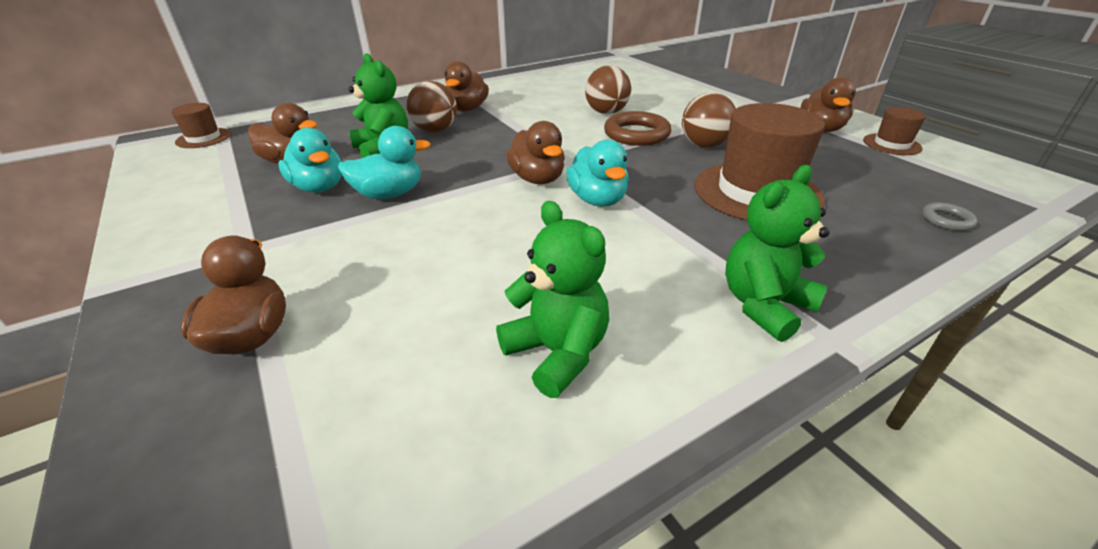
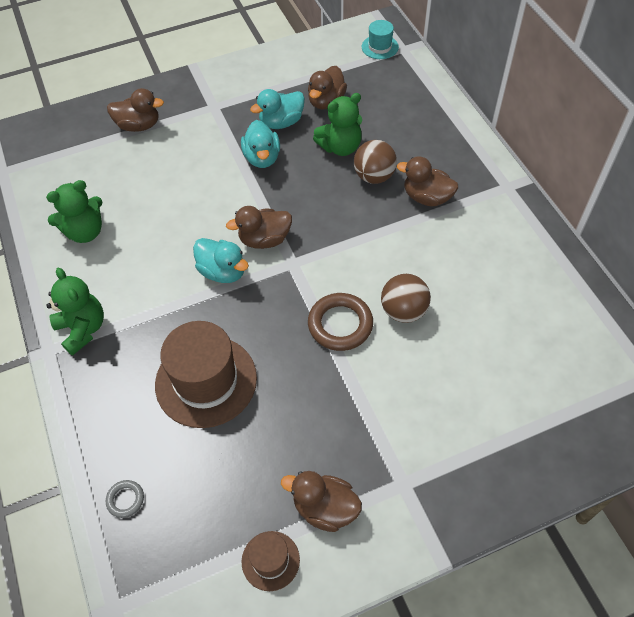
camera: 100 degrees right, 20 degrees up
(203, 138) = (380, 47): brown hat -> turquoise hat
(597, 200) = (223, 272): turquoise duck -> turquoise duck turned 135 degrees counterclockwise
(704, 145) = (304, 374): brown ball -> none

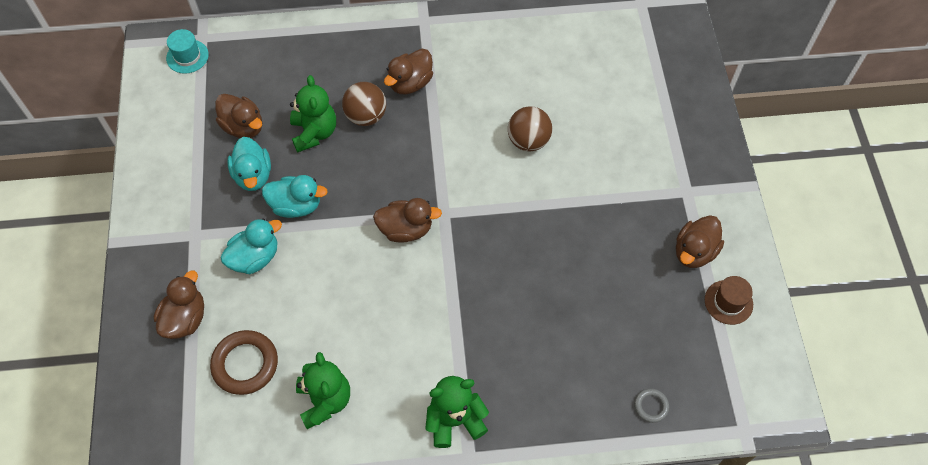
camera: 75 degrees left, 5 degrees up
(206, 381) = (550, 316): brown hat -> none
(223, 272) = (431, 275): turquoise duck -> turquoise duck (255, 257)
(264, 239) = (406, 229): brown duck -> brown duck turned 90 degrees counterclockwise
(340, 324) = (526, 193): brown ring -> brown ring (245, 364)

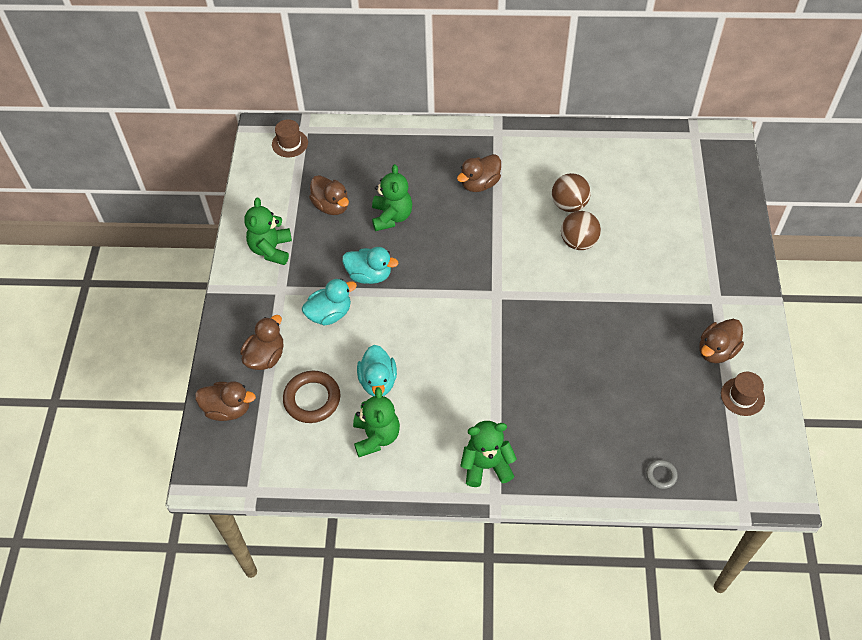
camera: 10 degrees right, 5 degrees down
(179, 187) = (271, 249): none -> green teddy bear
(187, 56) = (290, 143): turquoise hat -> brown hat
(253, 175) = (335, 246): turquoise duck -> turquoise duck (378, 381)
(366, 116) = (438, 207): brown ball -> brown ball (569, 204)
(406, 229) = (462, 304): brown duck -> brown duck (228, 409)

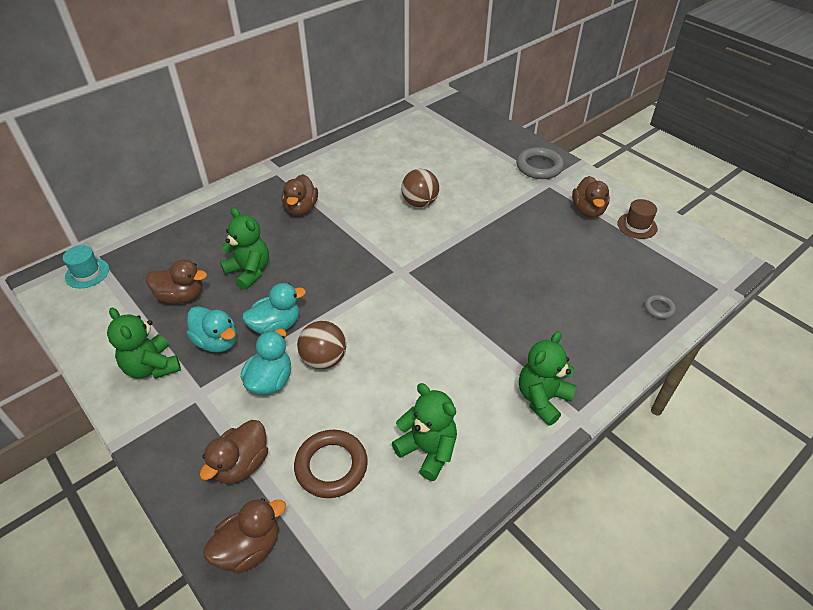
camera: 45 degrees left, 10 degrees down
(265, 356) = (241, 464): brown duck -> brown duck turned 135 degrees counterclockwise
(290, 143) = (87, 273): brown hat -> turquoise hat
(378, 381) = (377, 403): turquoise duck -> turquoise duck (217, 342)
(569, 204) = (385, 185): brown ball -> brown ball (324, 359)
(728, 277) = (539, 167): none -> grey ring

